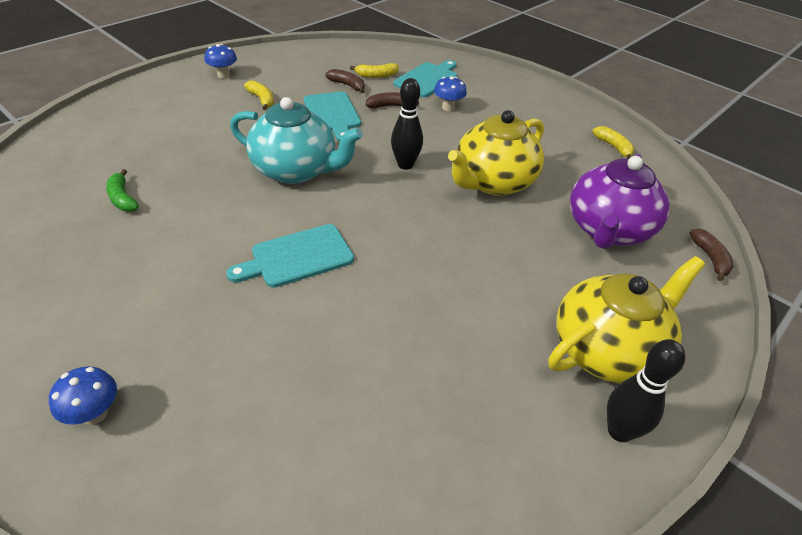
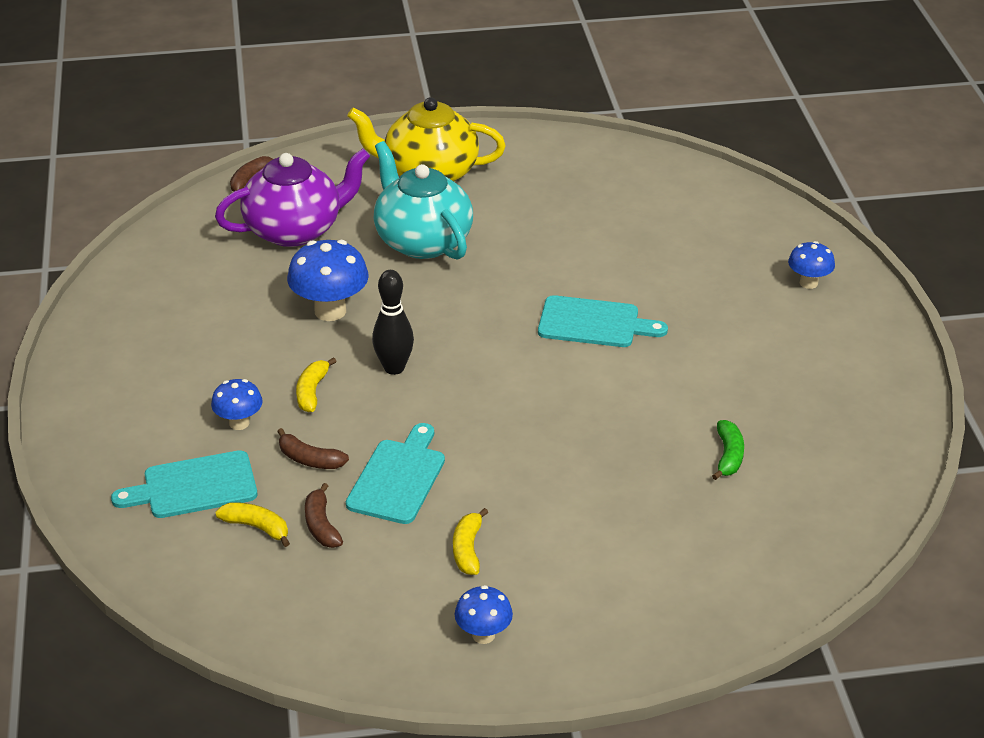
camera: 140 degrees left, 5 degrees down
(296, 170) = (519, 412): turquoise teapot -> turquoise teapot (422, 241)
(492, 182) = (330, 311): yellow teapot -> blue mushroom
(613, 147) = (140, 290): yellow banana -> yellow banana (312, 391)
(619, 431) = (482, 145): black bowling pin -> none

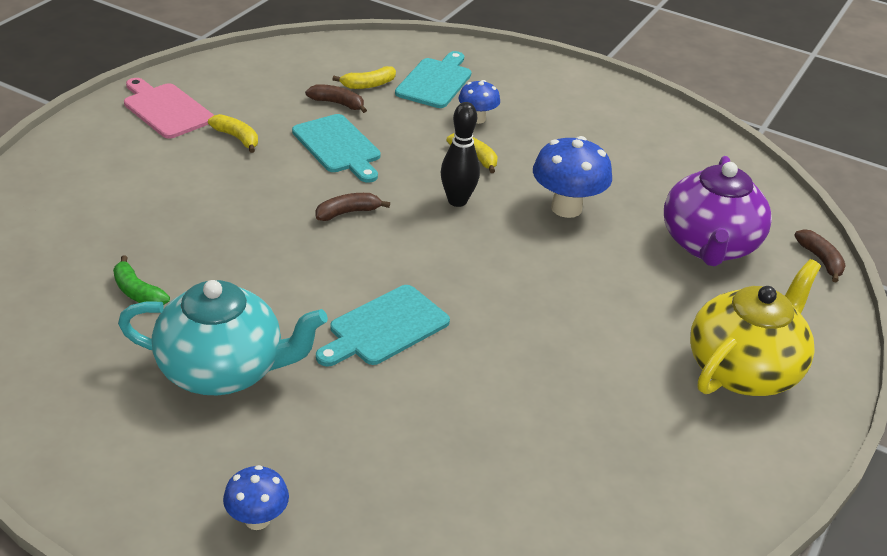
camera: 125 degrees right, 0 degrees up
(309, 459) = (404, 126): brown banana -> brown banana (348, 212)
(422, 241) = (621, 302): turquoise teapot -> turquoise teapot (223, 370)
(483, 635) = (166, 109): blue mushroom -> pink cutting board

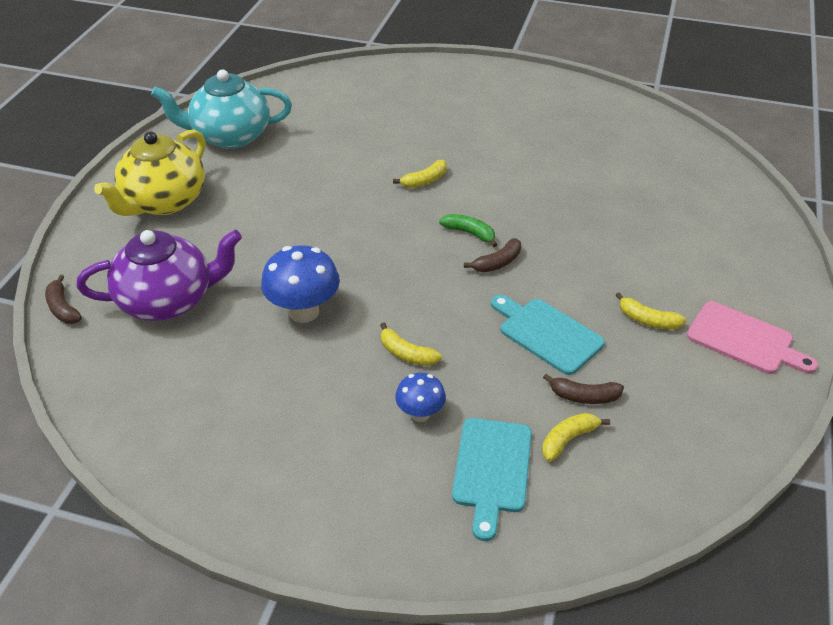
camera: 170 degrees right, 5 degrees up
(137, 292) = (603, 171): green banana -> green banana (470, 233)
(223, 370) = (512, 139): turquoise teapot -> turquoise teapot (230, 136)
(257, 519) = (447, 84): blue mushroom -> none
(384, 328) = (425, 181): turquoise cutting board -> yellow banana
(457, 201) = (407, 296): black bowling pin -> none
(709, 245) = (168, 301): purple teapot -> purple teapot turned 75 degrees clockwise

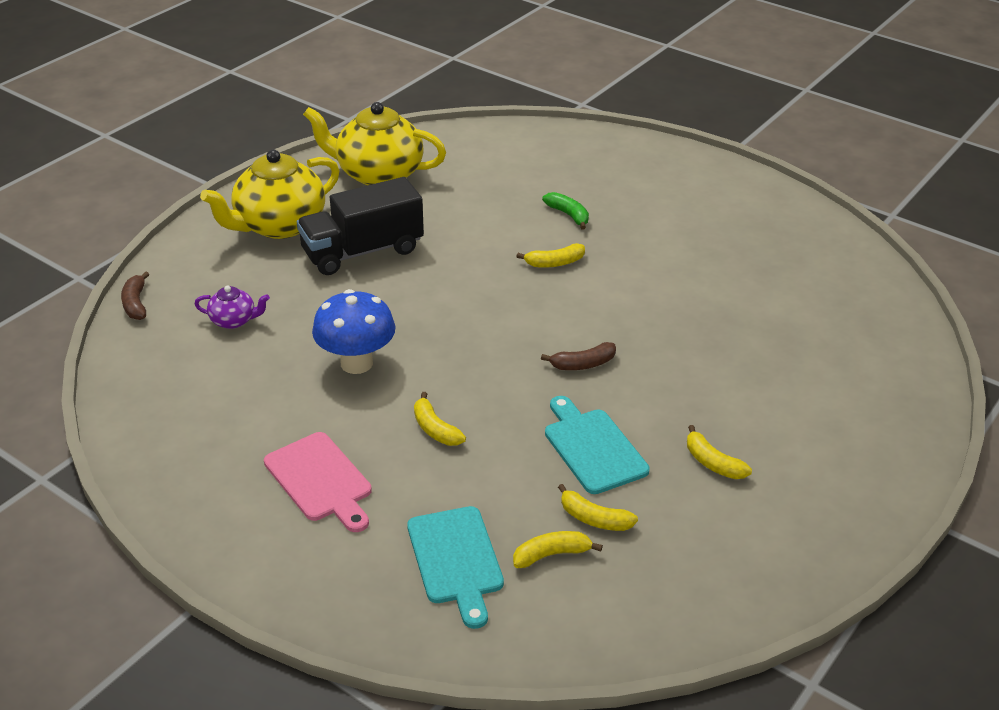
camera: 20 degrees right, 5 degrees down
(168, 301) = (234, 321): purple teapot -> purple teapot, size x0.46
(230, 136) = (378, 174): turquoise teapot -> yellow teapot
(254, 208) = (362, 251): none -> black truck
(420, 414) = (416, 488): blue mushroom -> none
(470, 233) = (571, 327): green banana -> green banana (568, 215)
(491, 470) = (456, 560): turquoise cutting board -> turquoise cutting board turned 45 degrees counterclockwise
(583, 396) = (594, 518): brown banana -> yellow banana
(744, 340) = (811, 511): pink cutting board -> pink cutting board (320, 480)

